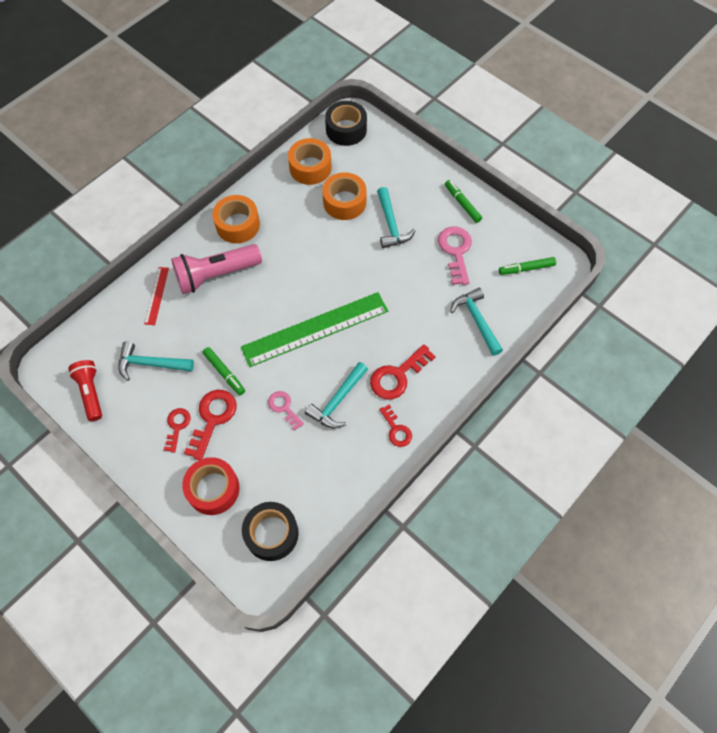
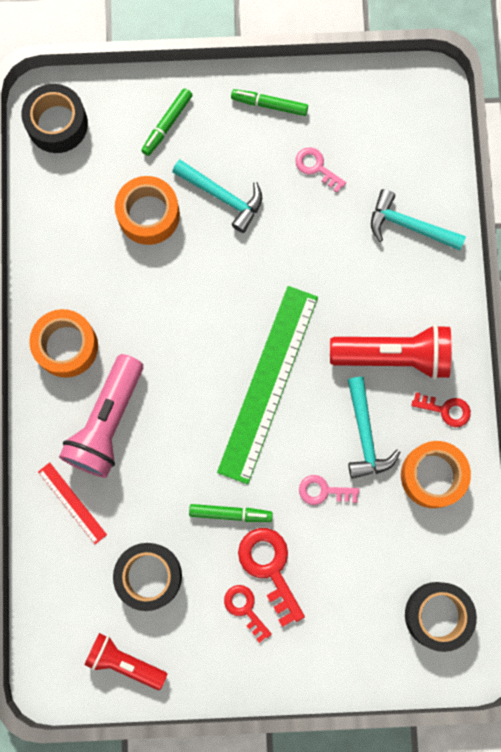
camera: 45 degrees left, 15 degrees up
(150, 364) = (149, 576): turquoise hammer -> black tape
(213, 489) = (343, 630): red tape -> none
(310, 167) = (69, 207): orange tape -> orange tape (432, 476)
(397, 376) = (394, 356): red key -> red flashlight
(455, 251) = (316, 167): pink key -> pink key, size x0.61
(526, 268) = (401, 123): green marker -> green marker (167, 124)

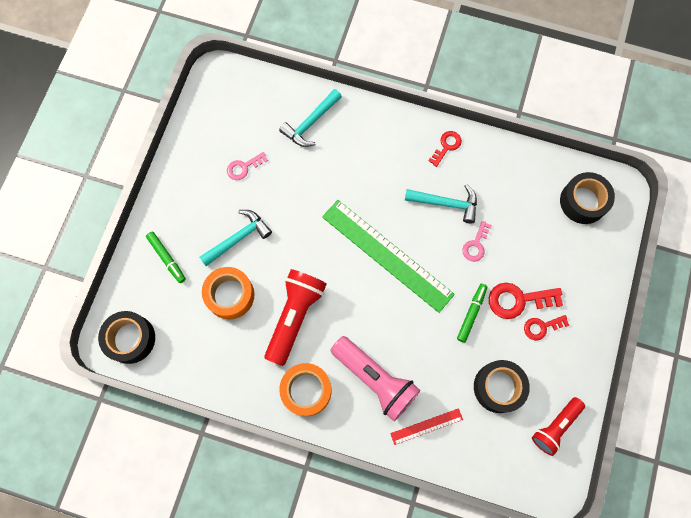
camera: 70 degrees left, 5 degrees down
(269, 104) = (184, 182): green marker -> none
(394, 356) = (397, 165): red flashlight -> red flashlight (295, 316)
(432, 476) = (488, 170): orange tape -> none

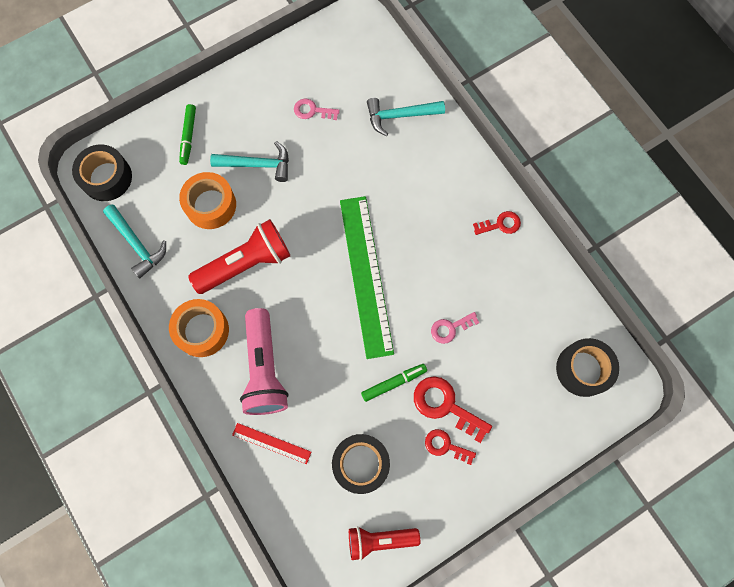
camera: 40 degrees right, 0 degrees up
(446, 203) = (456, 273): turquoise hammer -> turquoise hammer (137, 244)

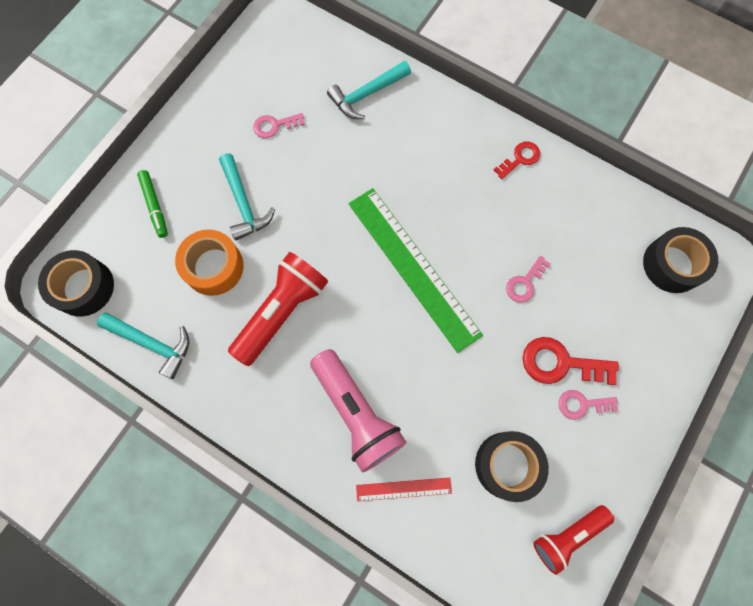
camera: 25 degrees left, 0 degrees up
(202, 330) = (269, 404): orange tape -> none
(257, 164) = (244, 204): turquoise hammer -> turquoise hammer turned 90 degrees clockwise
(394, 383) = (497, 364): green marker -> none
(445, 446) = (582, 404): red key -> pink key

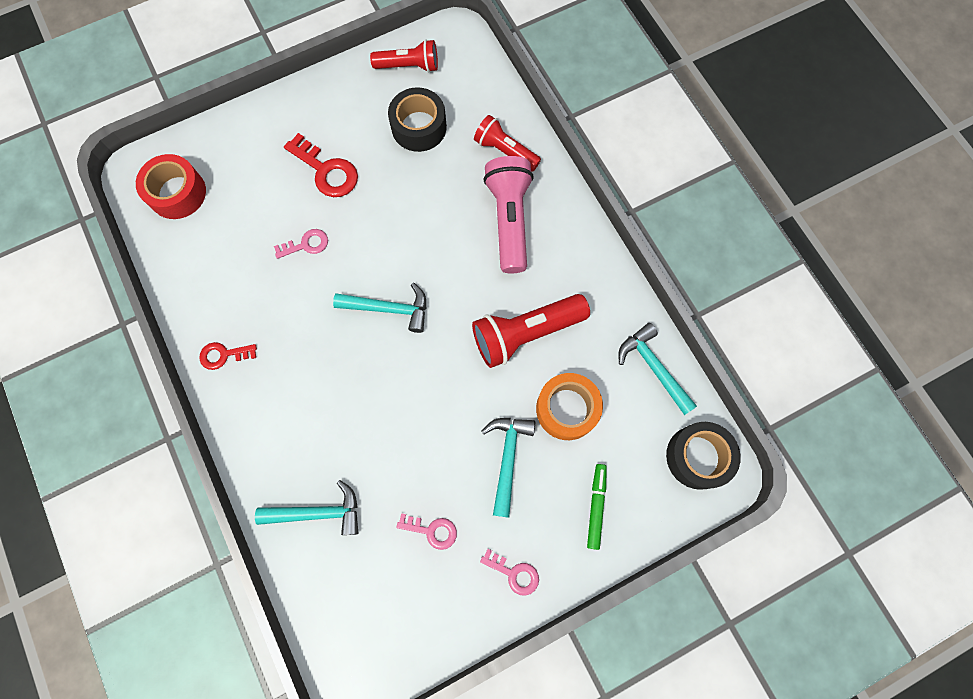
camera: 150 degrees left, 0 degrees up
(403, 489) = (505, 151): red ruler -> red flashlight
(413, 267) = (389, 309): green ruler -> turquoise hammer
(582, 404) = (334, 136): pink key -> pink key (514, 573)
(672, 264) = (177, 193): black tape -> red tape

